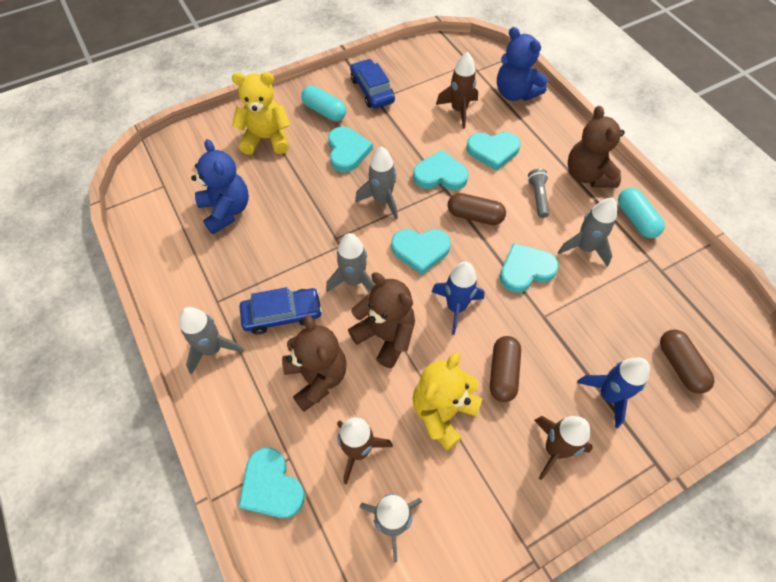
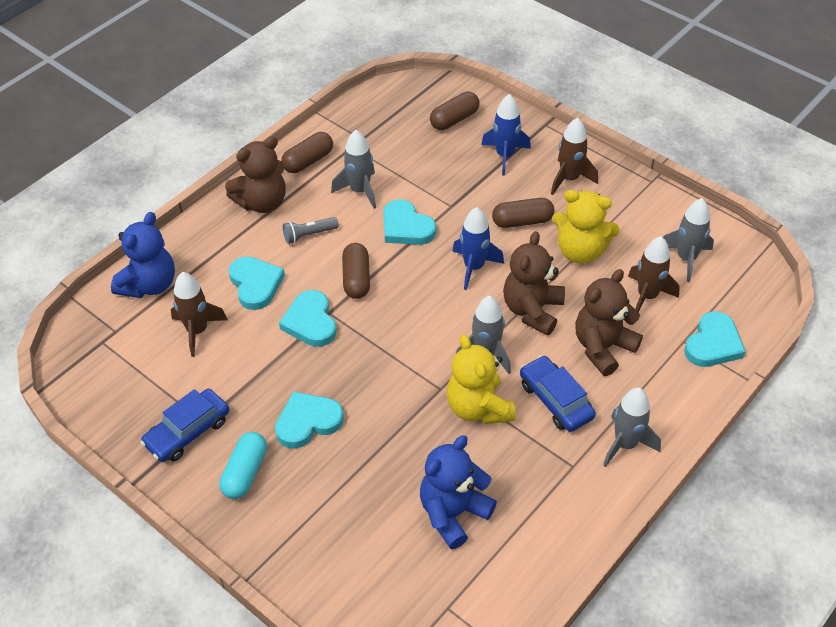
camera: 110 degrees left, 10 degrees down
(266, 139) = (319, 520): yellow teddy bear -> yellow teddy bear (478, 407)
(382, 200) = (370, 363): grey rocket -> none
(420, 250) = (422, 311): turquoise heart -> none
(636, 219) = (308, 161): turquoise capsule -> brown capsule

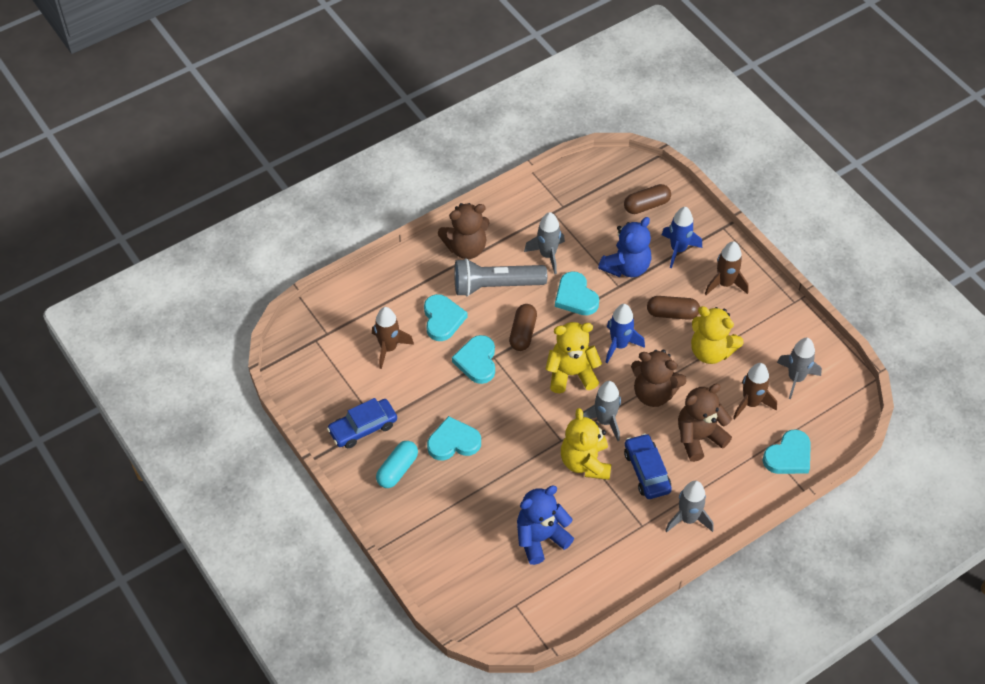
camera: 15 degrees right, 5 degrees up
(149, 285) = (361, 300): blue teddy bear -> blue teddy bear (626, 267)
(308, 161) = (513, 218): brown capsule -> none
(309, 235) = (496, 286): grey flashlight -> grey flashlight, size x2.04
(428, 311) = (571, 374): none -> yellow teddy bear
(532, 310) = (654, 393): brown teddy bear -> brown teddy bear turned 105 degrees counterclockwise

